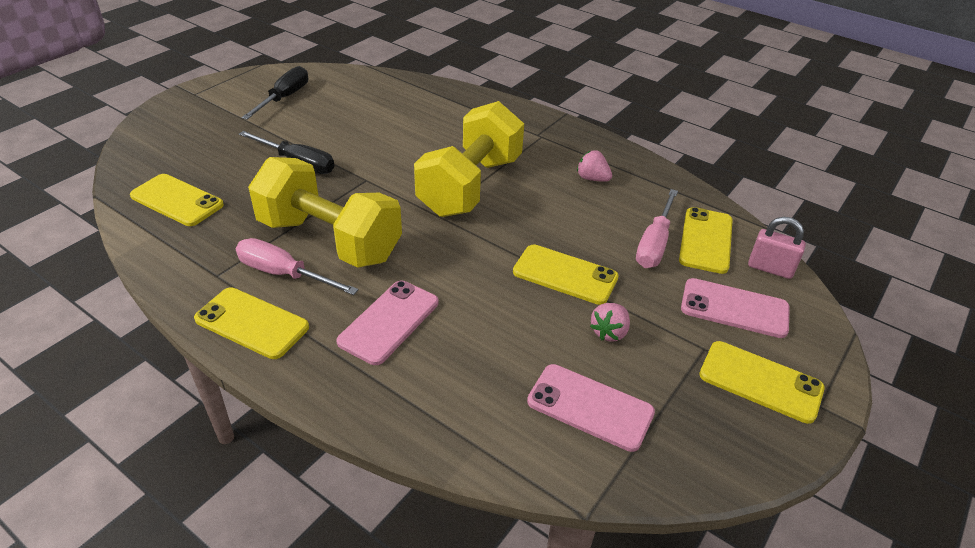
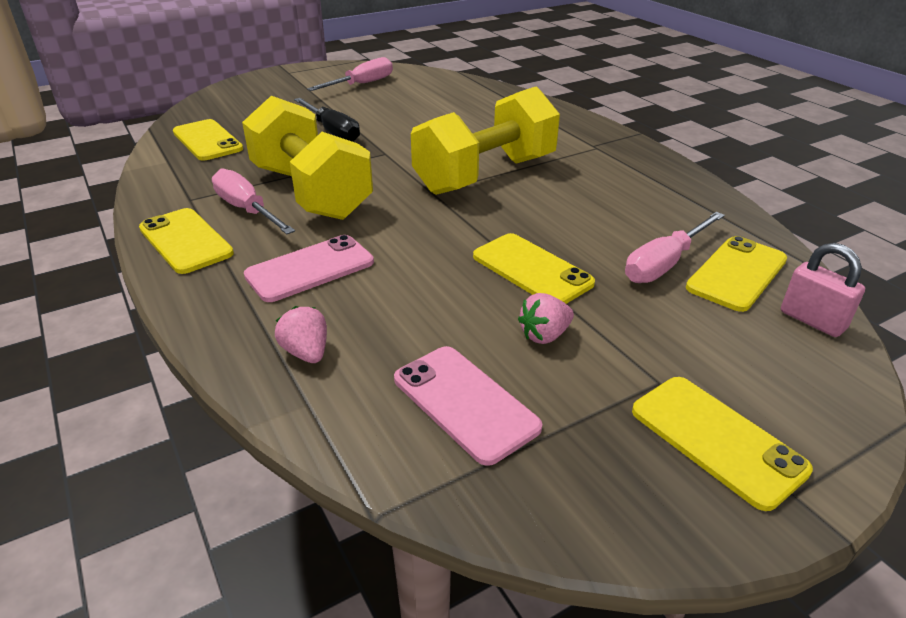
camera: 25 degrees right, 5 degrees down
(284, 98) = (361, 84): black screwdriver -> pink screwdriver
(592, 179) = (629, 191): pink strawberry -> pink strawberry (306, 352)
(734, 308) = (731, 350): pink phone -> none

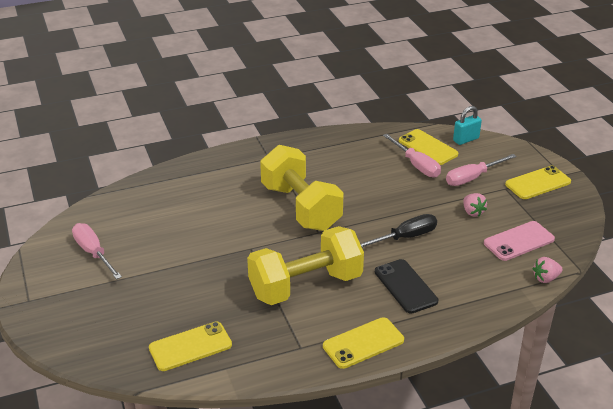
camera: 80 degrees left, 0 degrees up
(247, 210) = (325, 316): pink screwdriver -> pink screwdriver (473, 178)
(306, 352) = (483, 288): pink strawberry -> pink strawberry (545, 278)
(310, 269) = (405, 286): pink phone -> black phone
(332, 131) = (199, 273): black screwdriver -> black screwdriver (405, 237)
(532, 270) = (416, 207): yellow phone -> none
(812, 320) = (466, 139): pink padlock -> turquoise padlock

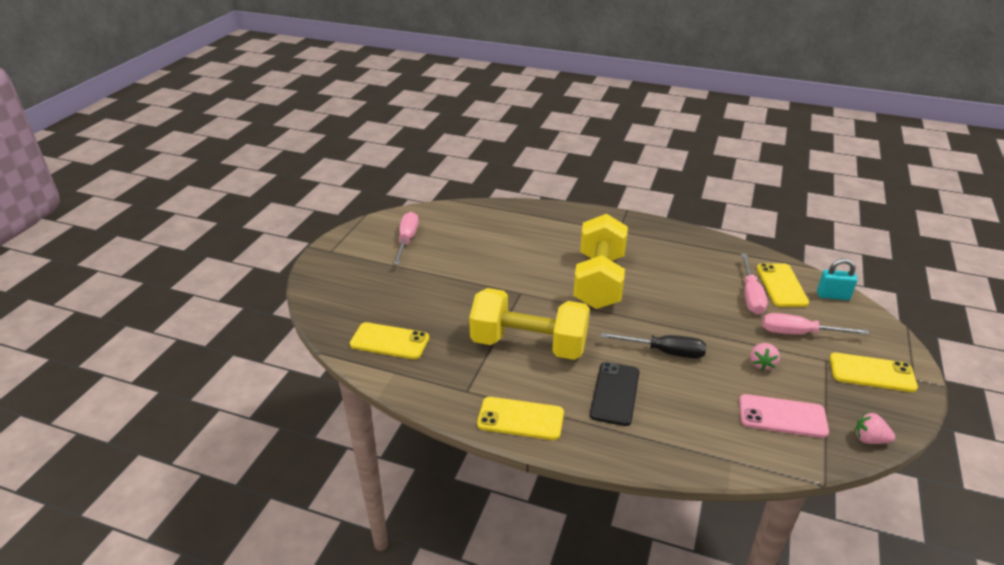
camera: 40 degrees right, 0 degrees up
(545, 278) = (771, 468): pink strawberry -> pink strawberry (869, 439)

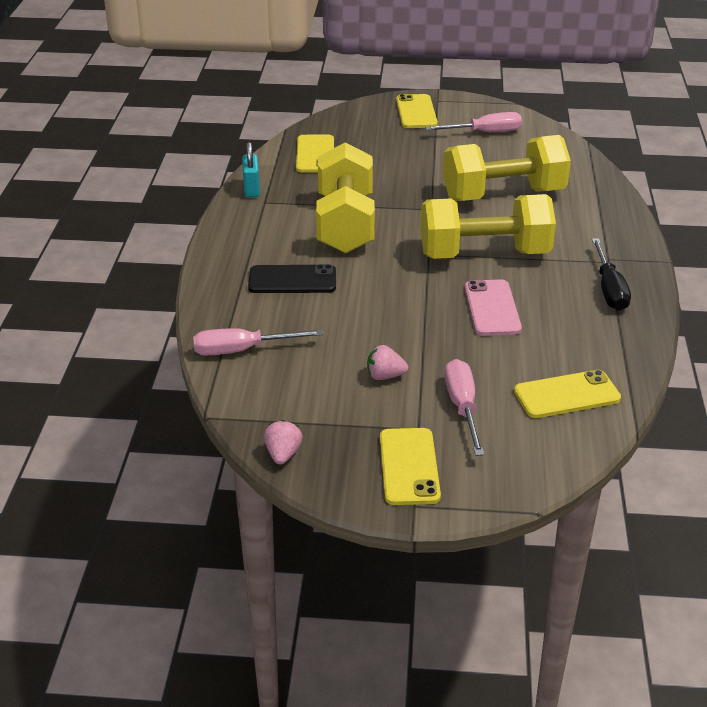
camera: 75 degrees right, 0 degrees up
(514, 253) = (503, 195): none -> yellow dumbbell
(520, 419) = (237, 233): yellow phone -> yellow phone (416, 112)
(664, 352) = (374, 306): black screwdriver -> black screwdriver (609, 289)
(751, 295) = (525, 368): pink screwdriver -> pink screwdriver (242, 350)
(782, 416) = (298, 390): pink phone -> pink phone (492, 308)
(833, 296) = (571, 442): turquoise padlock -> turquoise padlock (251, 189)

